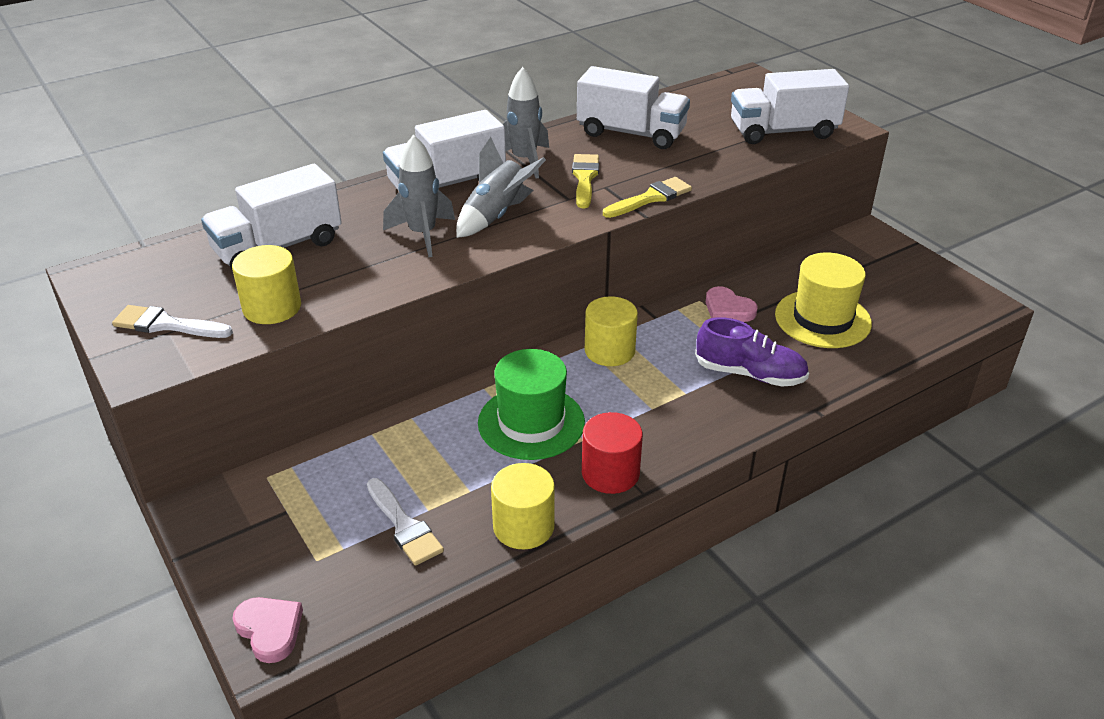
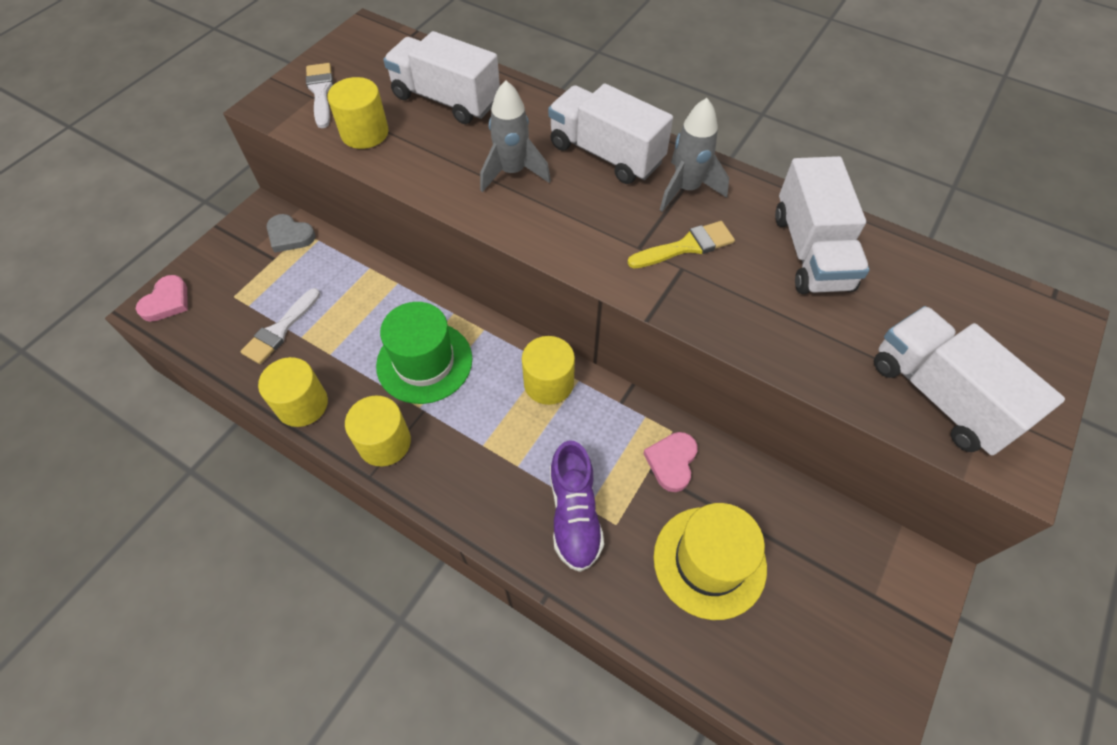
camera: 65 degrees right, 20 degrees up
(261, 489) = (290, 236): none -> grey heart
(496, 216) = (573, 208): grey rocket -> none
(610, 473) = (384, 442): red cylinder -> yellow cylinder
(650, 198) = (684, 313): yellow brush -> none

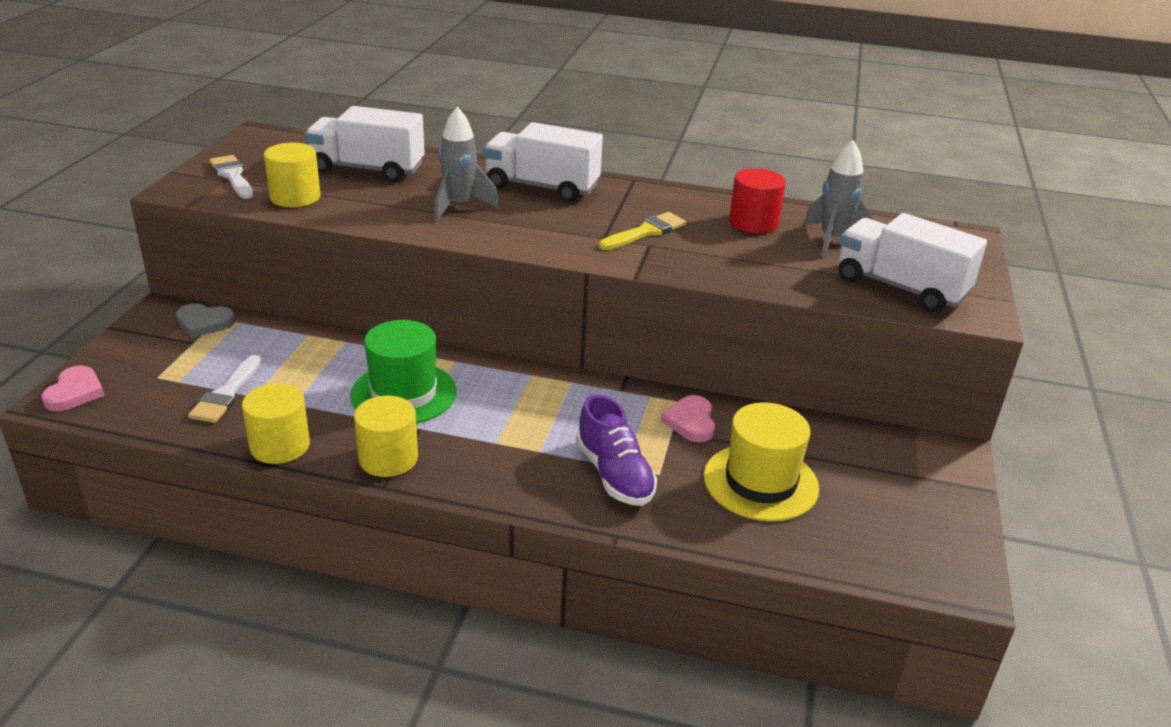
camera: 20 degrees left, 25 degrees down
(548, 383) = (542, 388): yellow cylinder -> none
(686, 189) = (627, 200): grey rocket -> grey rocket (832, 240)
(811, 251) = (753, 223): white truck -> red cylinder

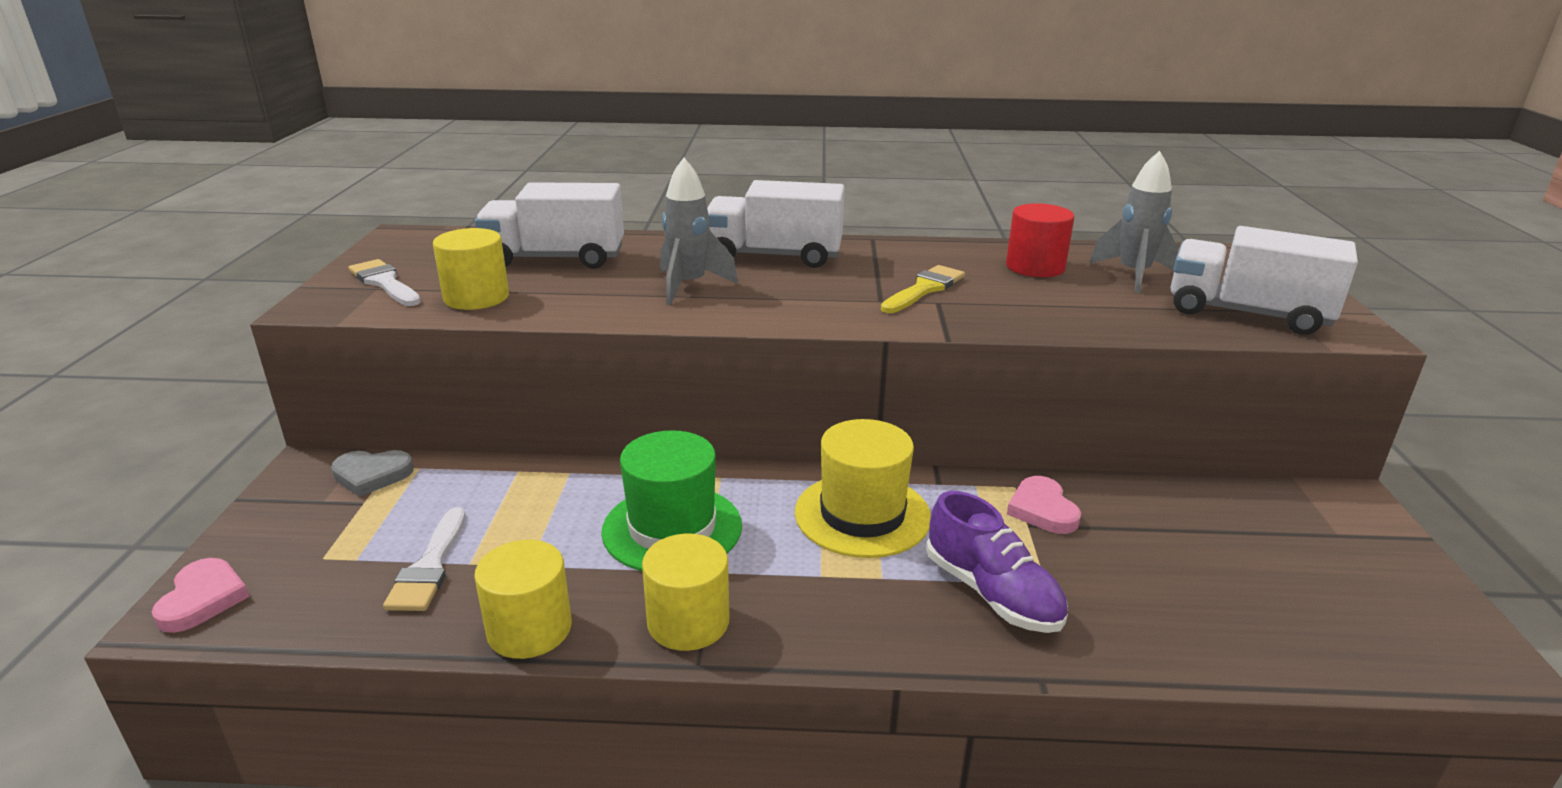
camera: 10 degrees left, 5 degrees down
(760, 482) = (1171, 573): yellow hat -> yellow hat (862, 515)

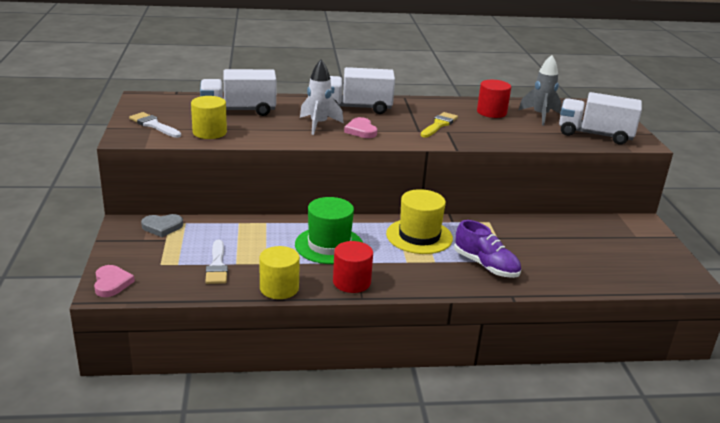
camera: 10 degrees left, 0 degrees up
(688, 622) = (351, 282): yellow cylinder -> red cylinder
(689, 286) = (318, 125): grey rocket -> white rocket
(1042, 510) = (503, 231): pink heart -> pink heart (361, 130)

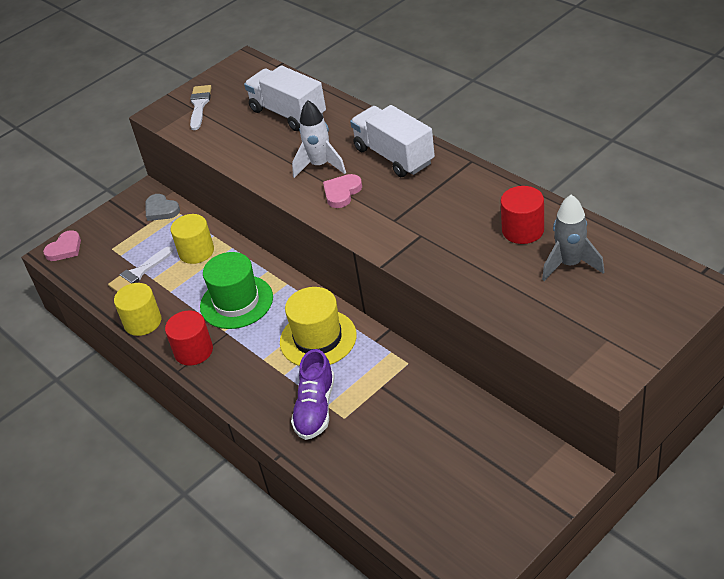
camera: 60 degrees right, 15 degrees up
(209, 132) = (223, 134): yellow cylinder -> yellow cylinder (196, 251)
(439, 125) = (429, 221): yellow brush -> none
(594, 135) = (575, 328): white truck -> none

